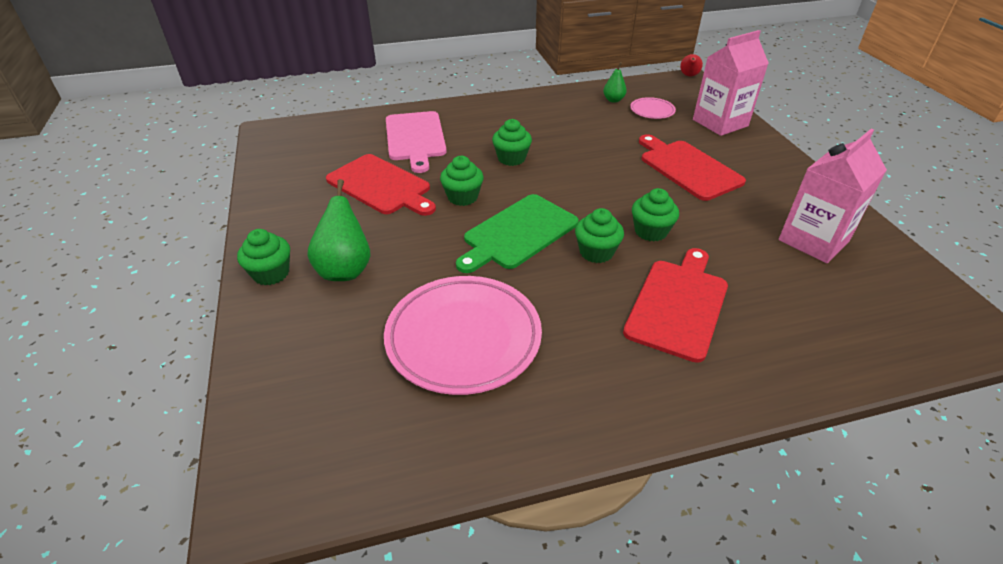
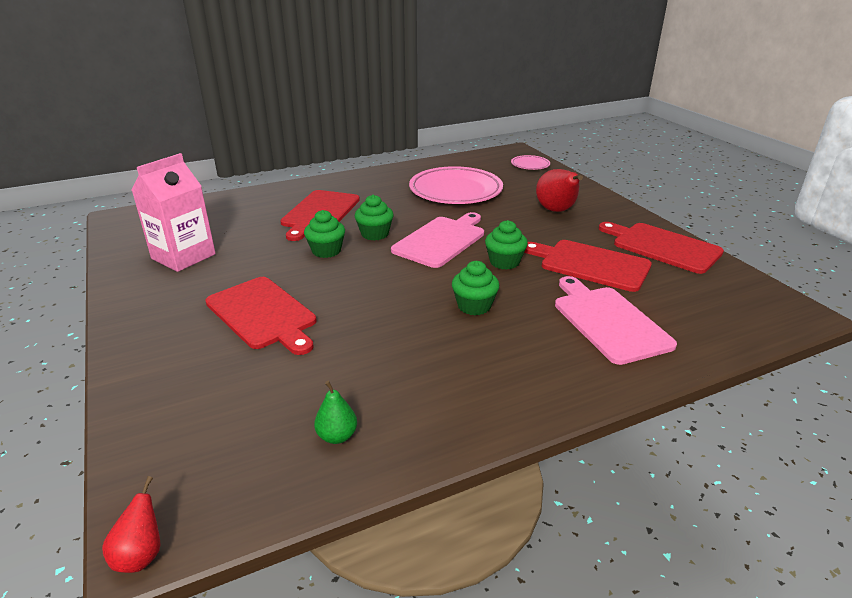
camera: 170 degrees right, 10 degrees down
(271, 273) = (604, 205): green cupcake -> none
(287, 199) = (662, 247): none -> red cutting board
(345, 269) = (557, 211): green pear -> red pear
(518, 233) = (441, 240): green cutting board -> pink cutting board
(652, 111) = (274, 414): pink plate -> pink plate (530, 165)
(720, 123) = (170, 398): pink carton -> none

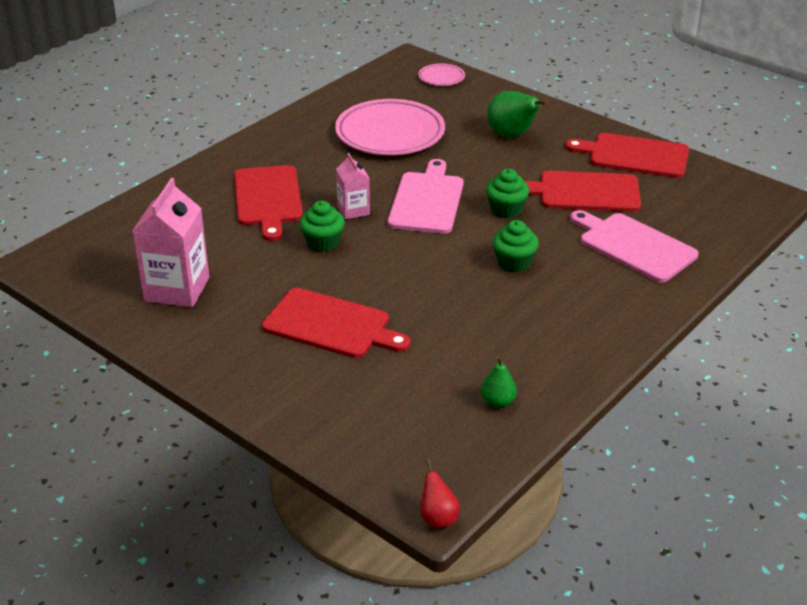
camera: 25 degrees left, 5 degrees up
(375, 234) = (353, 210): green cupcake -> pink carton
(557, 211) = (512, 136): red pear -> green pear

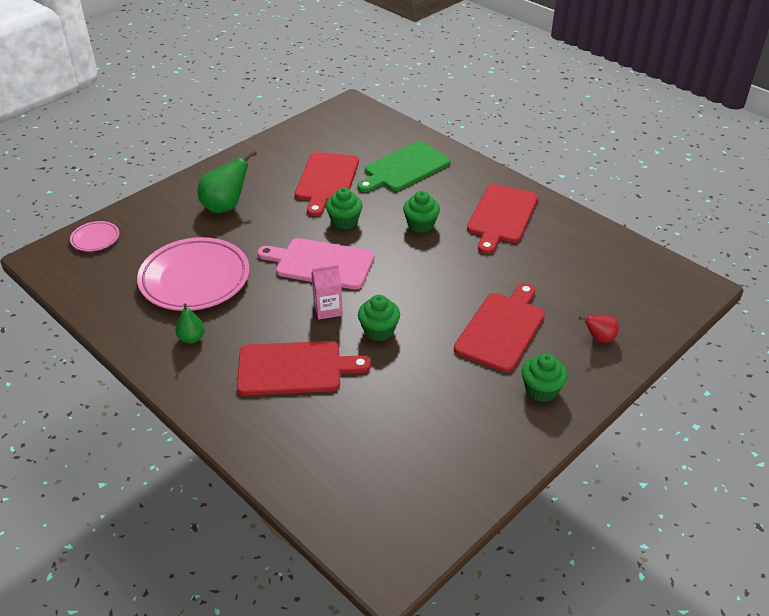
camera: 85 degrees left, 5 degrees up
(177, 289) = (446, 434): pink carton -> none
(234, 352) = (541, 390): none -> green cupcake
(438, 518) = (709, 284): red pear -> red pear (599, 338)
(498, 402) = (588, 248): green pear -> green pear (191, 338)
(633, 246) = (404, 168): pink cutting board -> green cutting board
(634, 156) = (278, 151): red cutting board -> red cutting board (501, 216)

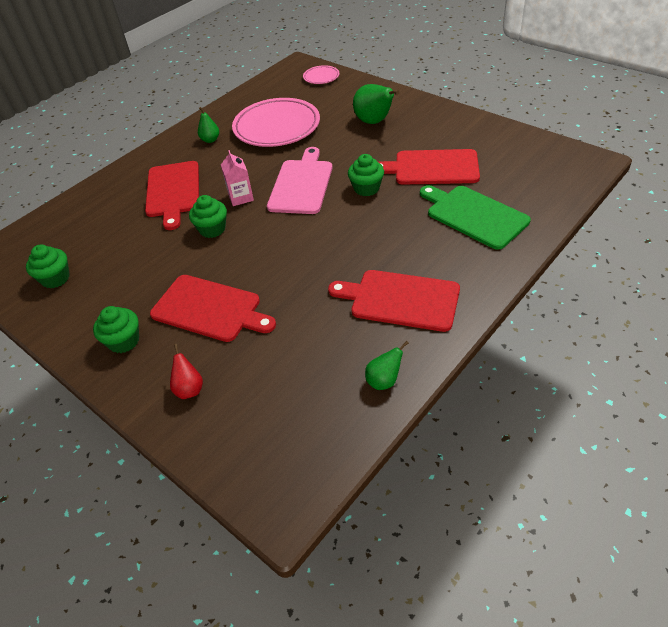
camera: 90 degrees right, 5 degrees up
(420, 225) = (371, 238): green cupcake -> green cupcake (55, 278)
(586, 232) = (384, 381): none -> green pear

